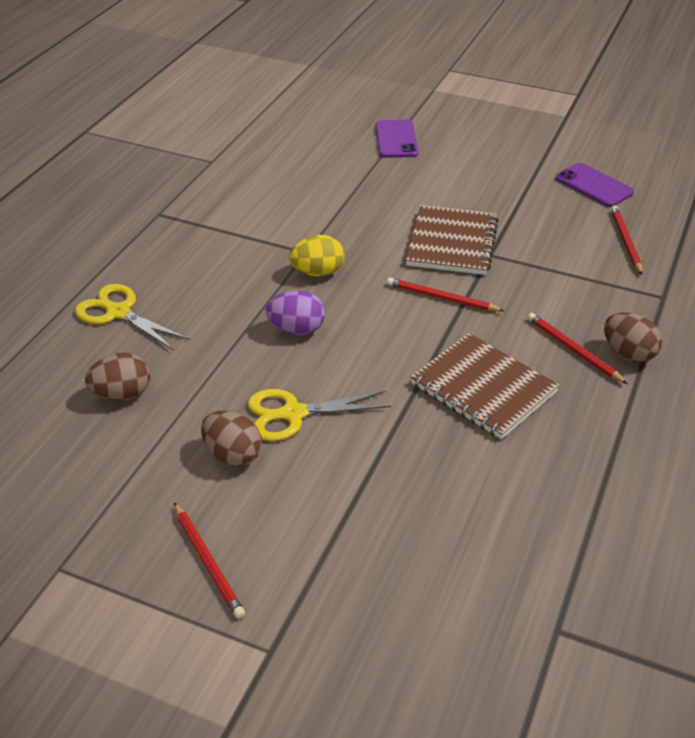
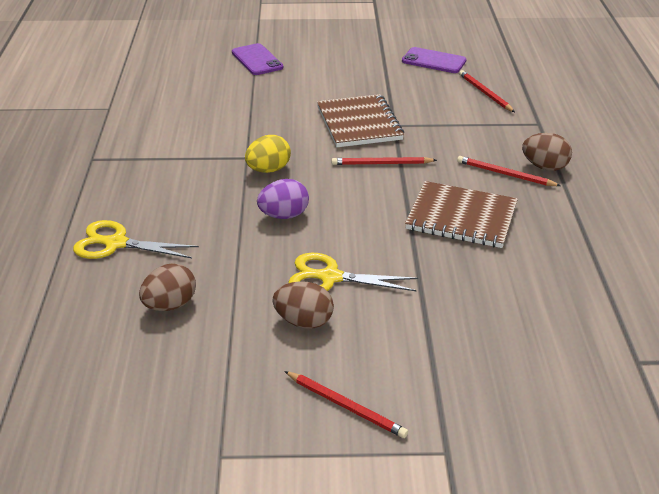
camera: 25 degrees left, 5 degrees down
(293, 414) = (329, 277): yellow scissors -> yellow scissors turned 45 degrees clockwise

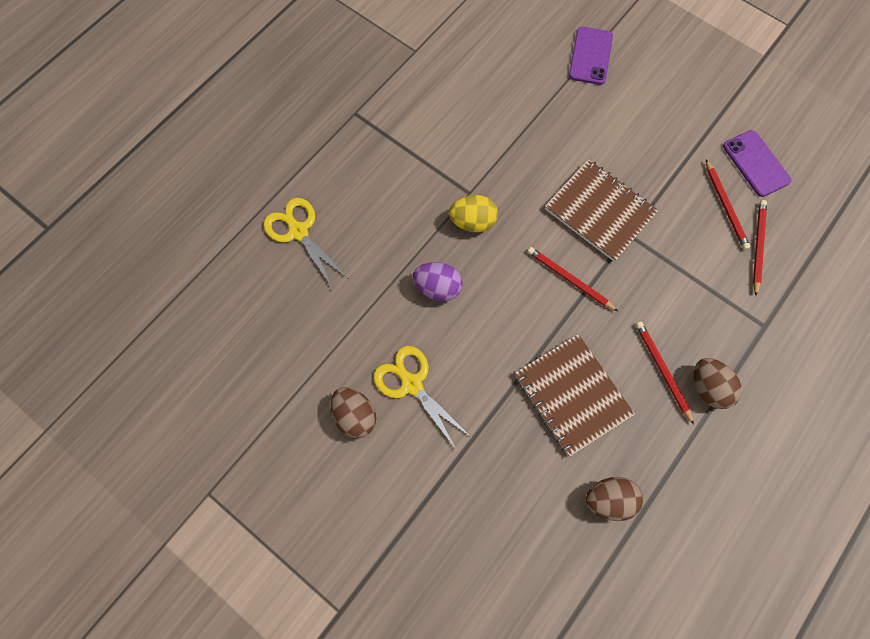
camera: 40 degrees right, 35 degrees up
(170, 305) = (284, 327): brown egg -> brown egg (608, 499)
(345, 406) = (314, 517): red pencil -> red pencil (725, 206)
(359, 123) = (599, 211): brown notebook -> brown notebook turned 75 degrees counterclockwise

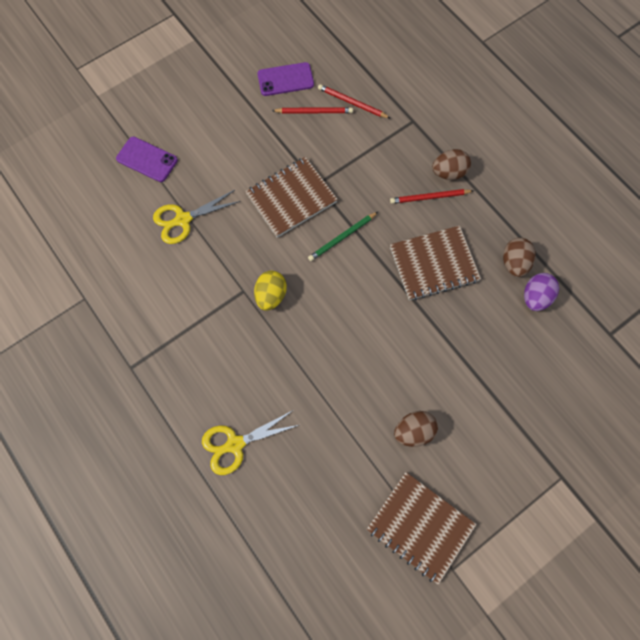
camera: 75 degrees left, 0 degrees up
(248, 446) = (420, 526): none -> brown notebook
(411, 384) = (397, 380): yellow scissors -> yellow scissors (183, 220)
(437, 288) = (321, 338): purple egg -> purple egg (535, 297)
(570, 279) = (342, 237): red pencil -> green pencil

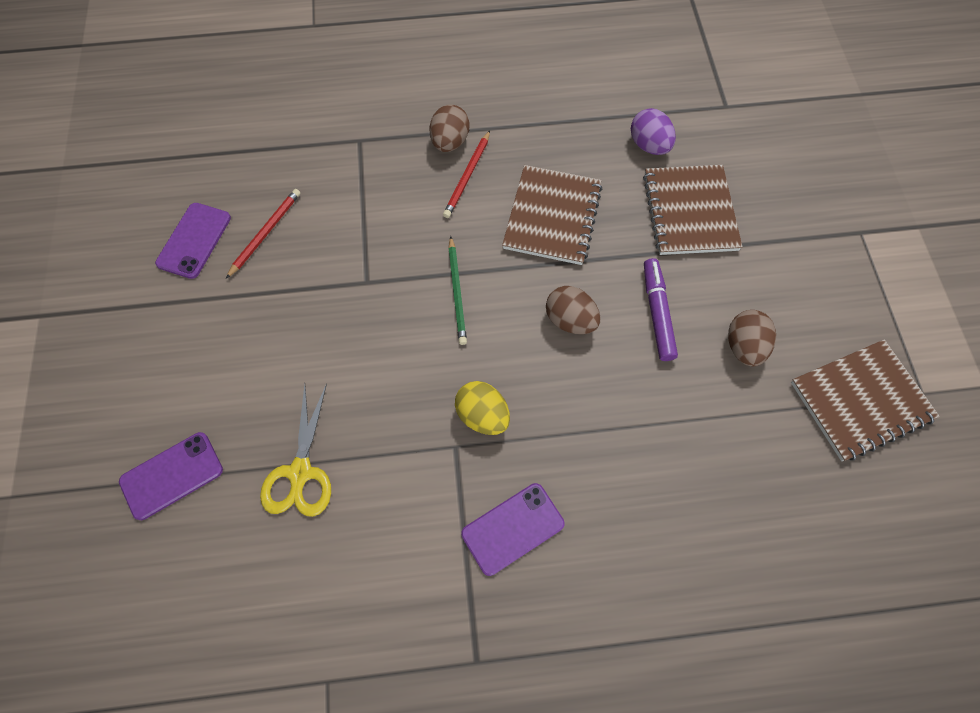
camera: 60 degrees left, 5 degrees down
(213, 348) = (513, 528): none -> purple phone
(235, 444) = (662, 568): yellow scissors -> none
(291, 198) = (365, 321): brown notebook -> brown notebook (689, 212)
(352, 103) = (287, 187): red pencil -> none
(403, 364) = (657, 313): none -> purple marker
(514, 263) = (598, 142): brown egg -> brown egg (570, 320)

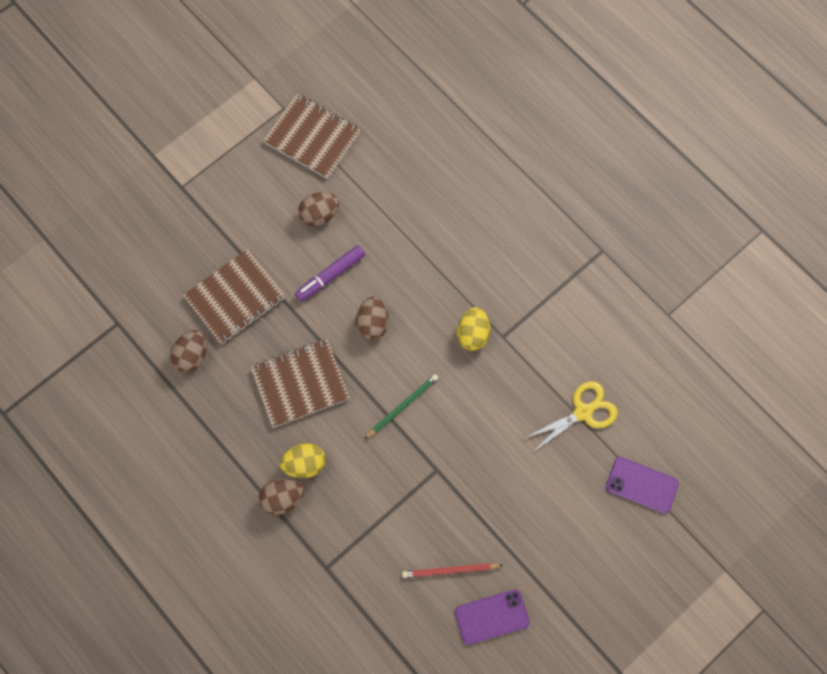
camera: 125 degrees left, 5 degrees up
(467, 176) = (304, 464): red pencil -> yellow egg
(513, 528) = (524, 275): purple phone -> none
(649, 145) = (192, 356): purple egg -> brown egg

